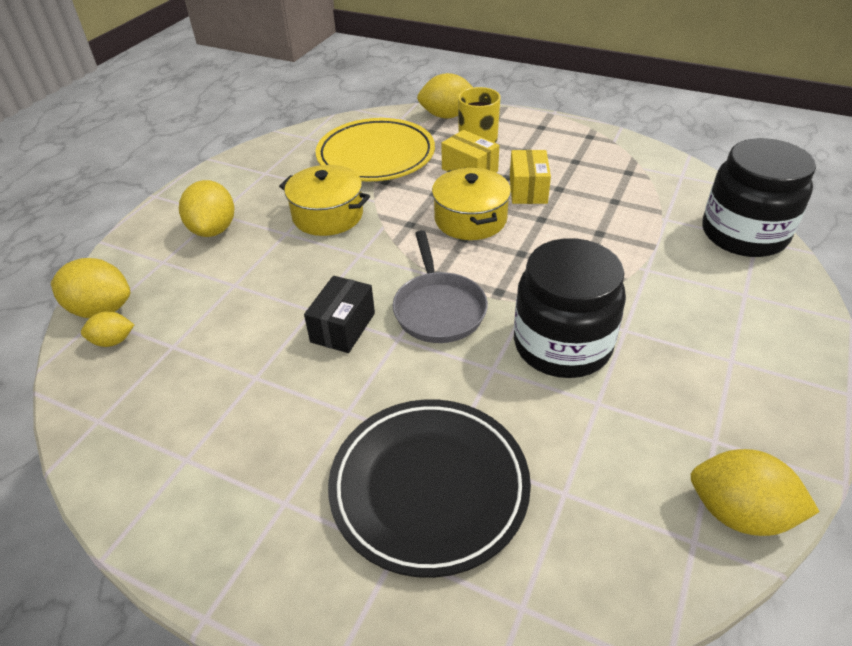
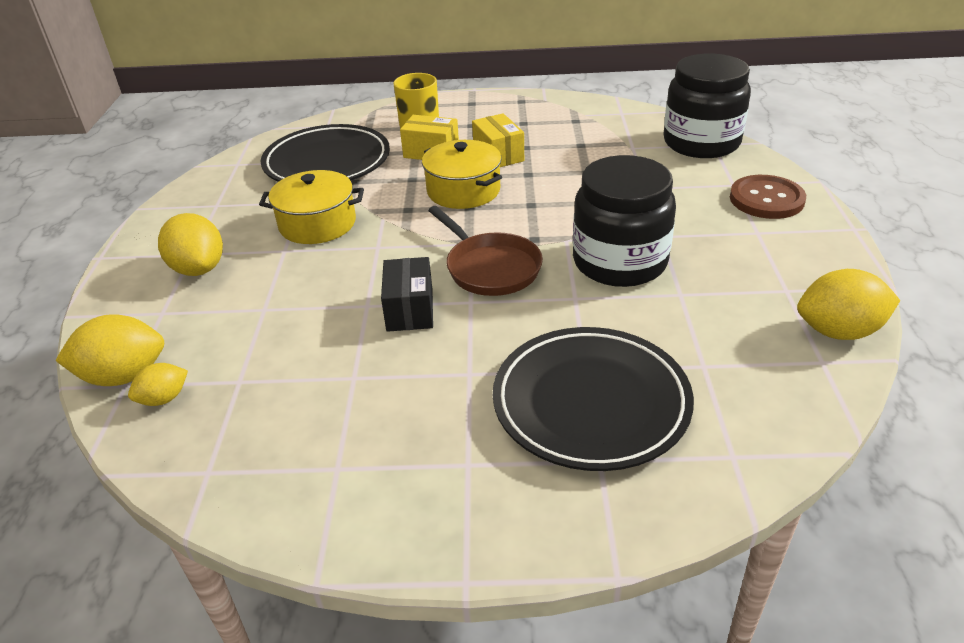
camera: 25 degrees left, 5 degrees down
(376, 156) = (327, 162): yellow plate -> black plate
(438, 309) = (490, 268): grey pan -> brown pan
(447, 116) = (373, 113): yellow lemon -> none
(770, 324) = (766, 199): none -> brown button

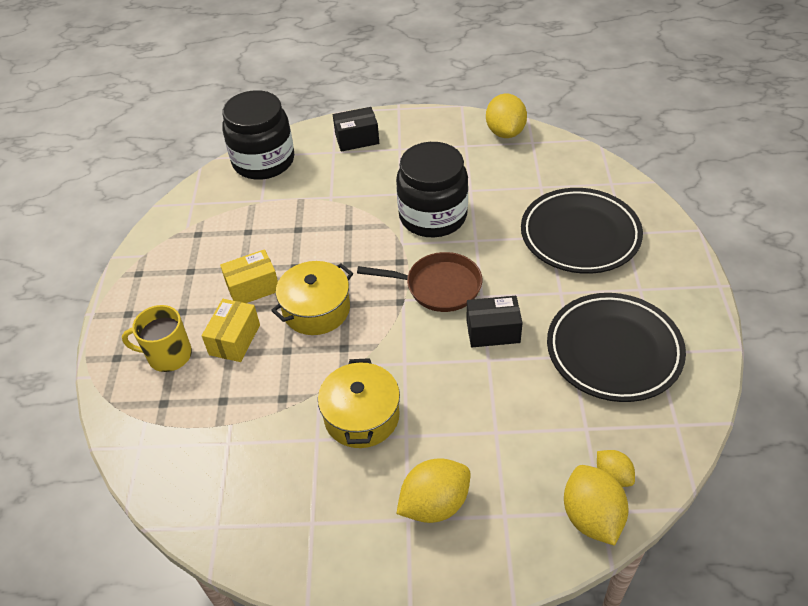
camera: 90 degrees left, 10 degrees up
(327, 162) = (235, 430): black plate -> black plate (613, 351)
(490, 268) = (438, 286): brown pan -> brown pan turned 45 degrees clockwise
(766, 199) = (357, 139): brown button -> black box

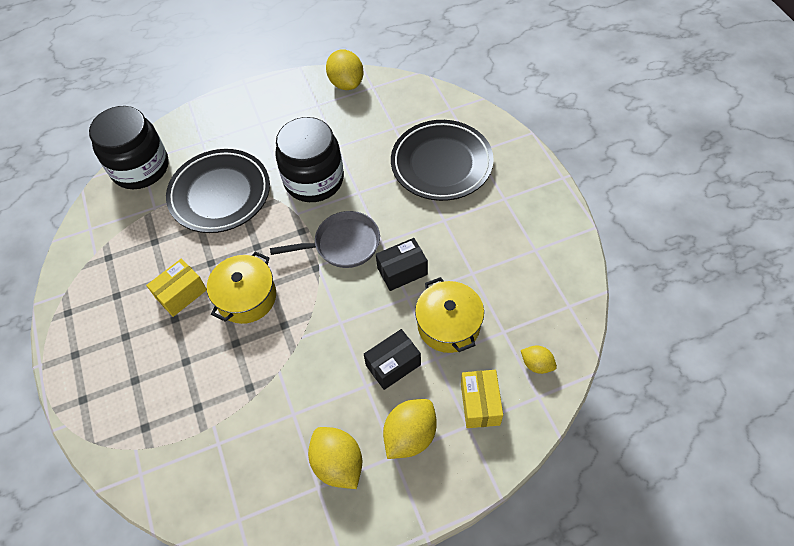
camera: 20 degrees left, 10 degrees up
(168, 355) = (130, 381): yellow mug -> none
(234, 339) = (185, 348): yellow box -> yellow box (480, 404)
(357, 139) = (218, 123): black box -> black box (393, 365)
(361, 416) = (323, 381): yellow pot -> yellow pot (448, 325)
(438, 286) = (343, 244): brown pan -> grey pan
(591, 517) = (532, 403): yellow lemon -> yellow lemon (338, 464)
(613, 351) = (502, 259): black plate -> black plate (220, 194)

